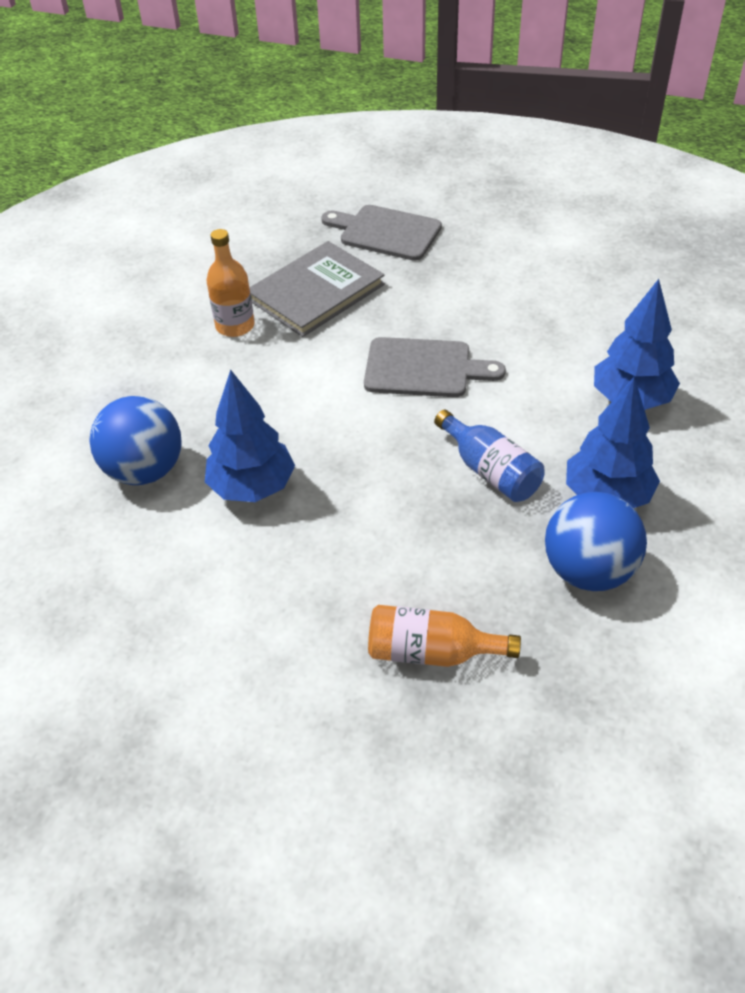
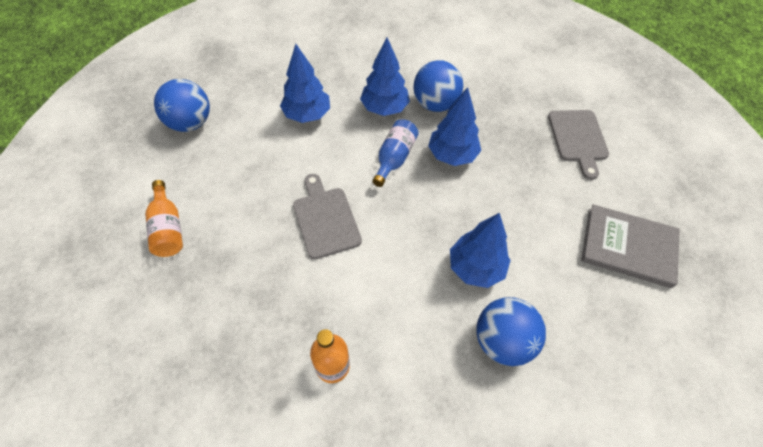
camera: 120 degrees left, 10 degrees up
(316, 292) = (267, 325): grey book -> grey book (628, 247)
(385, 232) = (168, 308): grey cutting board -> grey cutting board (578, 139)
(432, 652) = (518, 144): orange bottle -> orange bottle (168, 228)
(458, 545) = (452, 155): none -> blue tree
(663, 284) = (190, 123): none -> blue ball

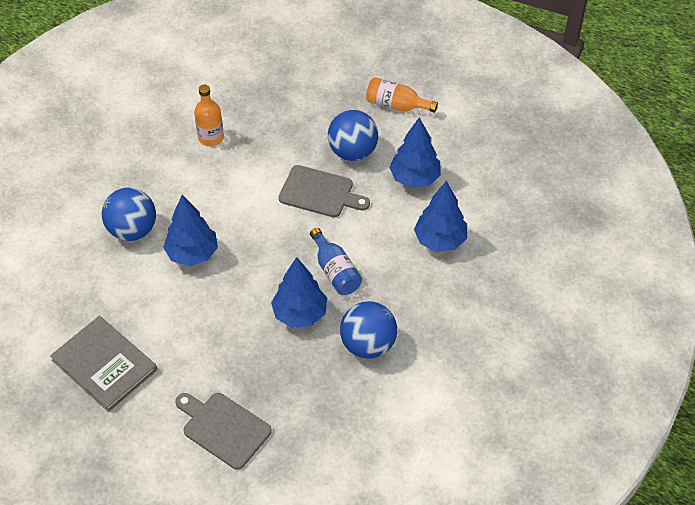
camera: 130 degrees right, 5 degrees down
(190, 123) = (498, 159): blue ball -> blue ball (352, 152)
(384, 108) = (398, 301): blue tree -> blue tree (414, 178)
(628, 247) = (104, 365): grey book -> grey book turned 75 degrees clockwise

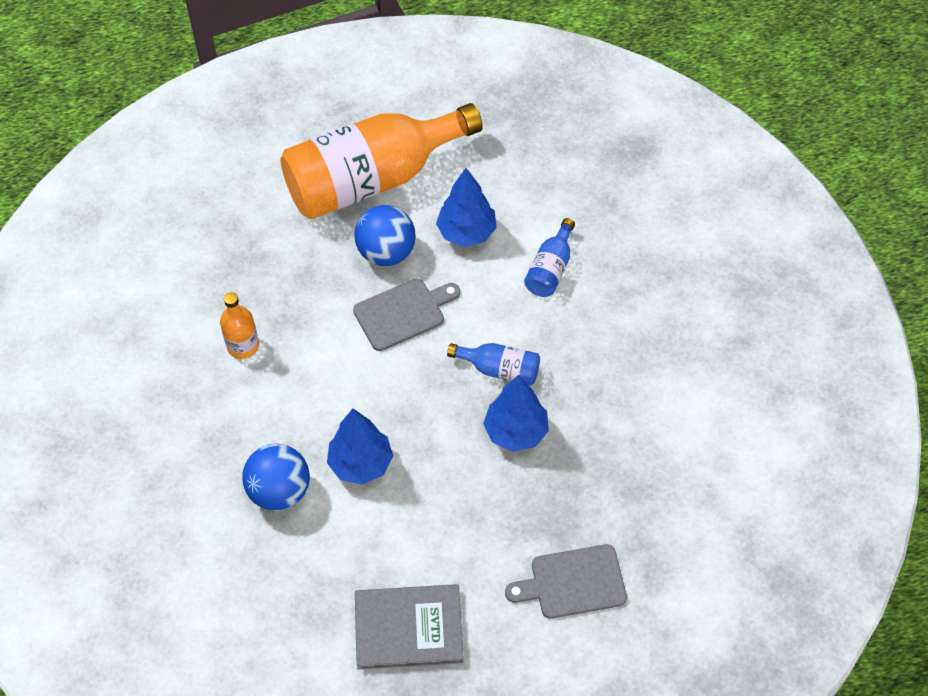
camera: 45 degrees left, 5 degrees up
(368, 344) = (599, 407): blue ball -> none
(396, 105) = (373, 179): orange bottle -> orange bottle, size x2.37
(440, 240) = (550, 269): blue tree -> blue bottle

